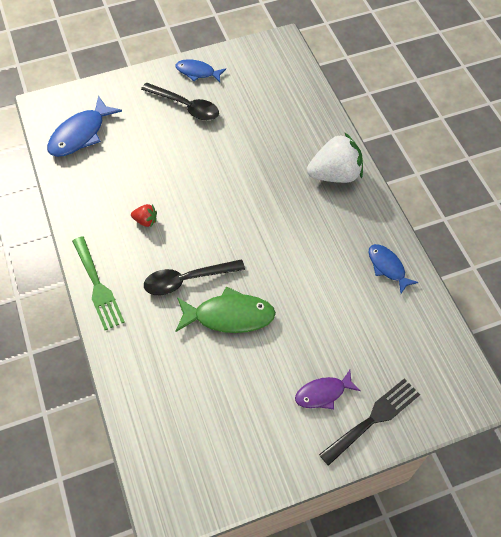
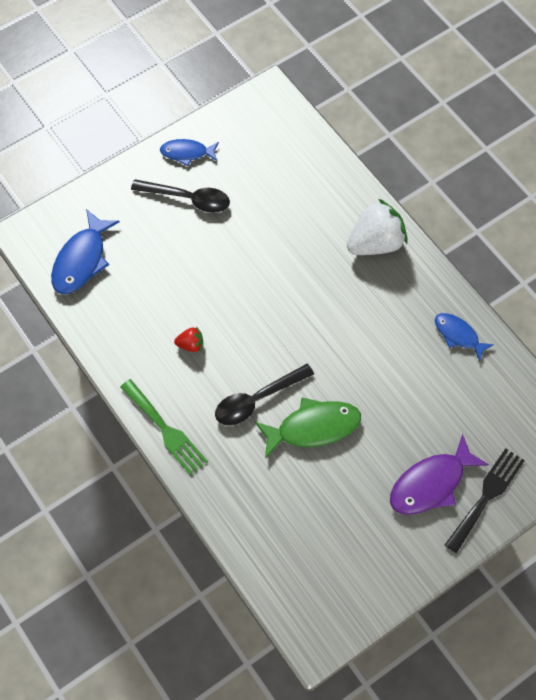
camera: 15 degrees left, 5 degrees up
(323, 393) = (431, 483): purple fish -> purple fish, size x1.60

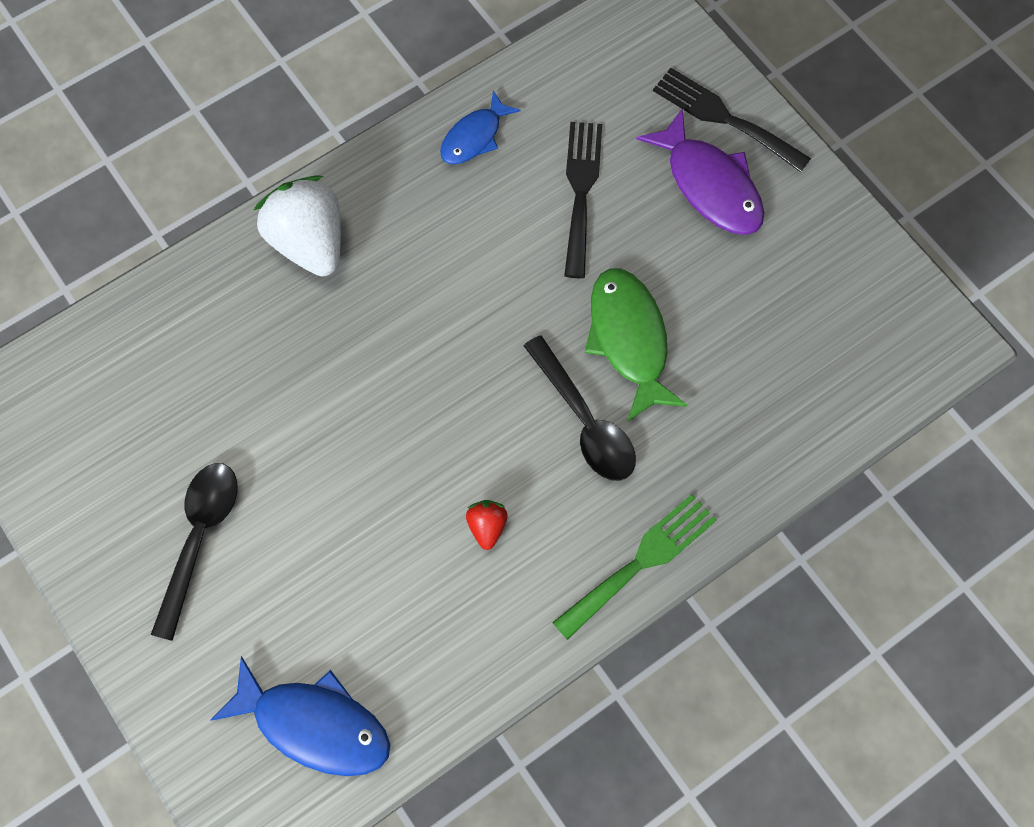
camera: 90 degrees left, 5 degrees up
(187, 153) = (101, 543): blue fish -> none
(421, 400) = (581, 191): none -> black fork

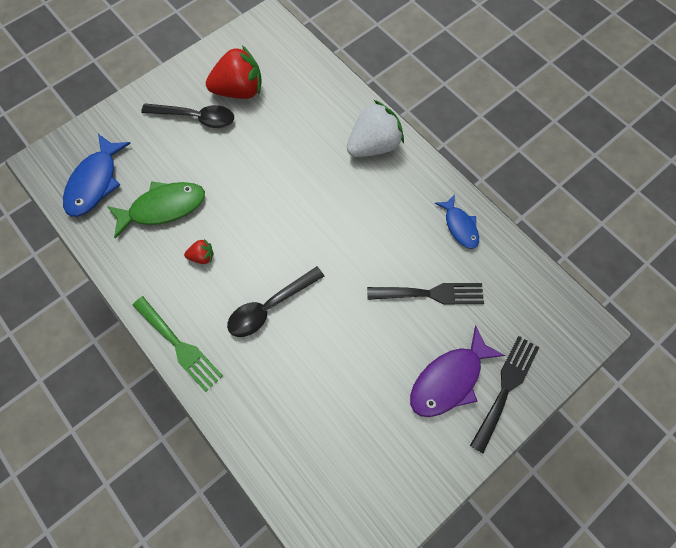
camera: 85 degrees right, 0 degrees up
(152, 458) = (239, 91): none -> red strawberry
(474, 137) = (459, 226): blue fish -> blue fish turned 150 degrees counterclockwise
(629, 339) = (327, 330): green fish -> green fish (163, 208)

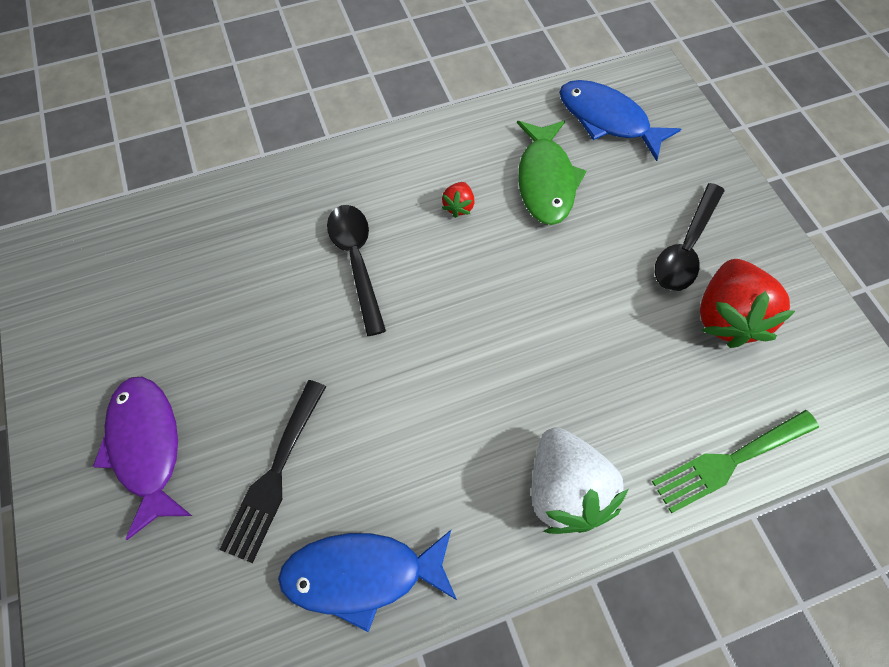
camera: 110 degrees right, 5 degrees down
(179, 346) = (354, 160): green fork -> green fork (729, 461)
(459, 226) = (362, 574): blue fish -> blue fish, size x1.60
(506, 387) = (90, 523): black fork -> none

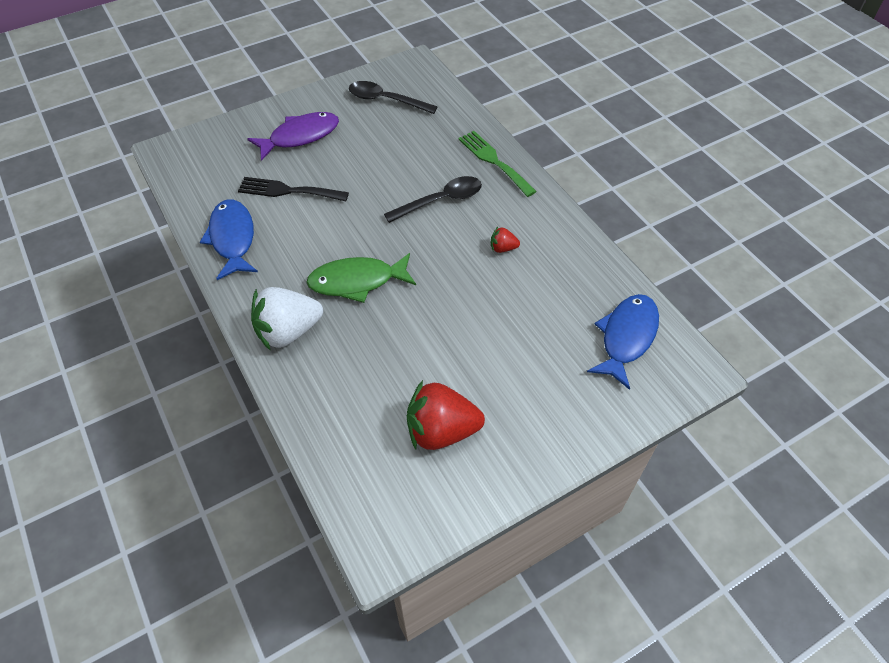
camera: 80 degrees right, 10 degrees down
(545, 180) = (544, 299): green fish -> green fish (357, 281)
(685, 247) = (503, 400): black spoon -> black spoon (386, 100)
(729, 461) = (316, 431): green fork -> green fork (494, 161)

